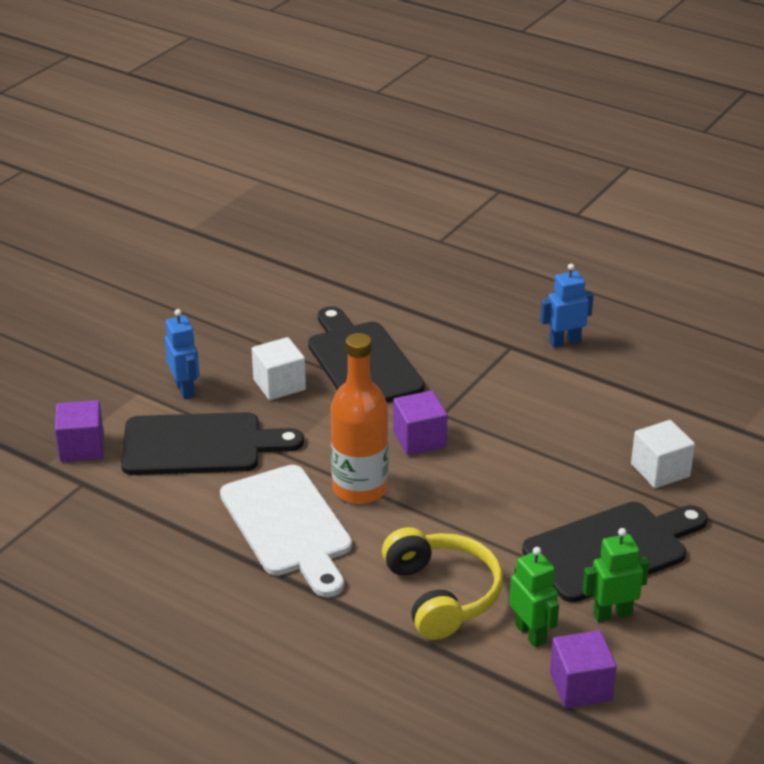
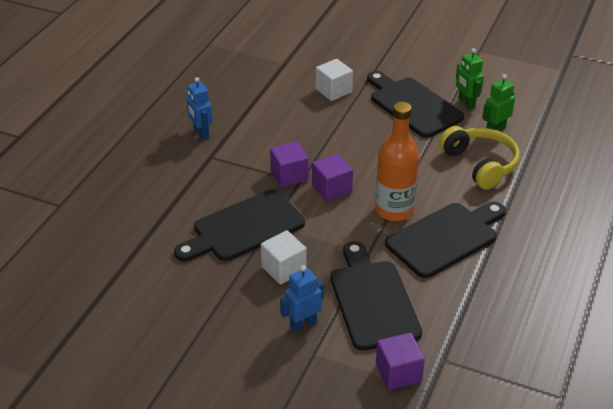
camera: 100 degrees left, 5 degrees up
(288, 526) = (445, 238): white cutting board -> black cutting board
(442, 595) = (480, 164): yellow headphones -> yellow headphones turned 90 degrees clockwise
(580, 686) = (526, 111): purple cube -> purple cube (289, 175)

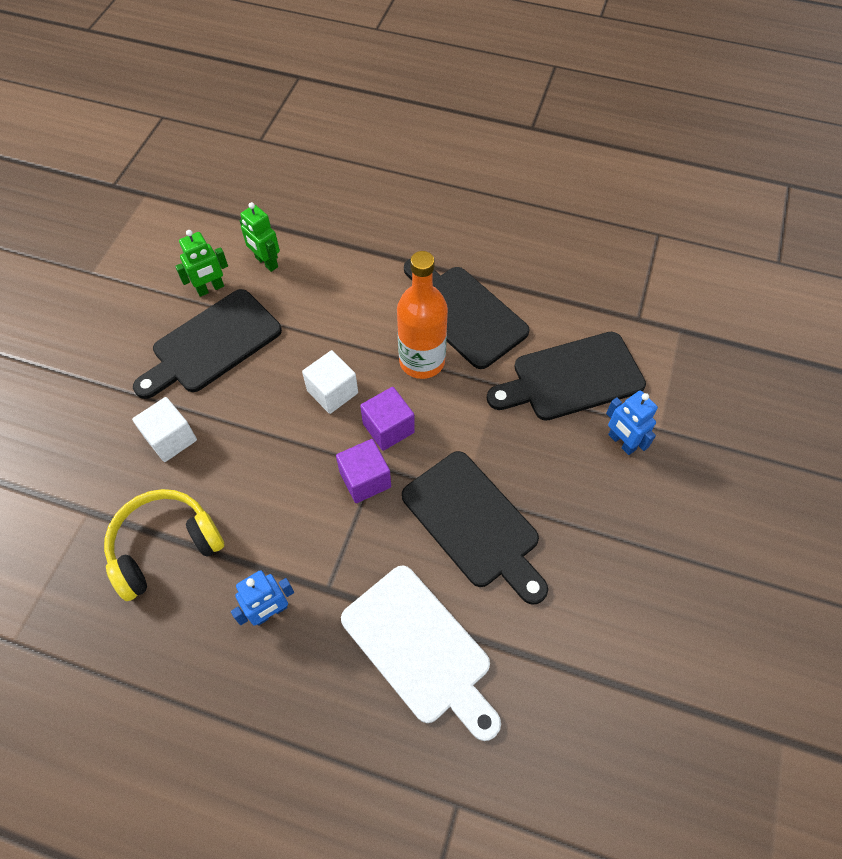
camera: 95 degrees left, 20 degrees up
(159, 195) = (420, 648): none -> white cutting board
(284, 269) = (539, 469): white cube -> white cube (332, 392)
(398, 373) = (664, 353): purple cube -> none
(480, 164) = (333, 279): yellow headphones -> yellow headphones (165, 546)

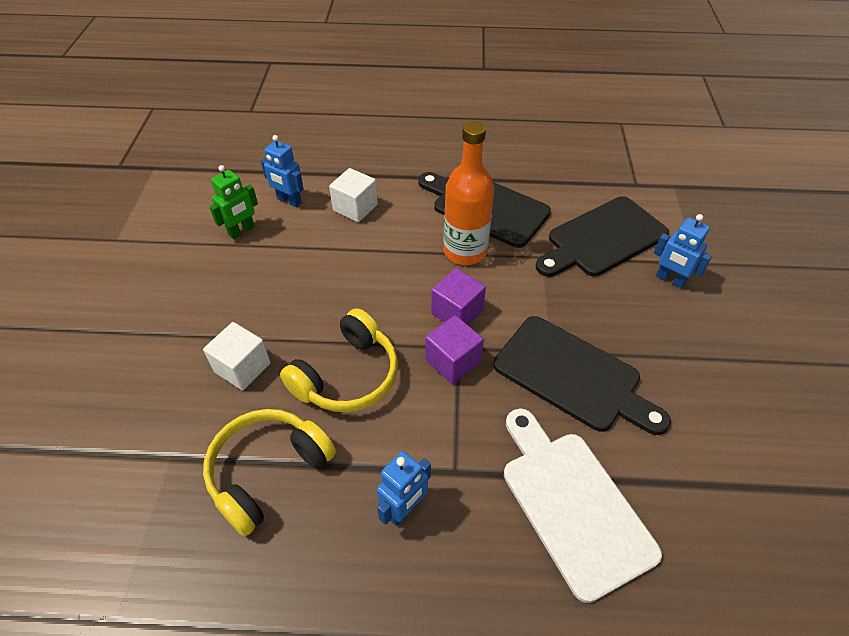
camera: 15 degrees left, 10 degrees down
(212, 344) = (259, 276): black cutting board -> none
(262, 470) = (347, 376): none -> yellow headphones
(266, 262) = (289, 201): green robot -> blue robot
(332, 392) = (391, 293): white cube -> white cube (355, 207)
(420, 648) = (572, 504): white cutting board -> white cutting board turned 150 degrees counterclockwise

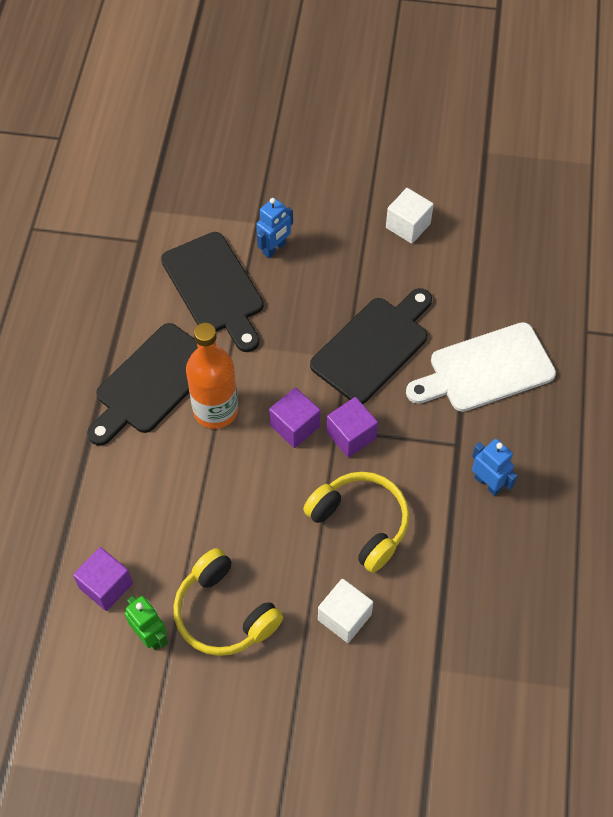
camera: 85 degrees left, 10 degrees up
(268, 472) = (453, 586): yellow headphones -> yellow headphones (224, 613)
(289, 201) = (106, 586): blue robot -> purple cube
(355, 207) = (130, 513): white cube -> white cube (408, 226)

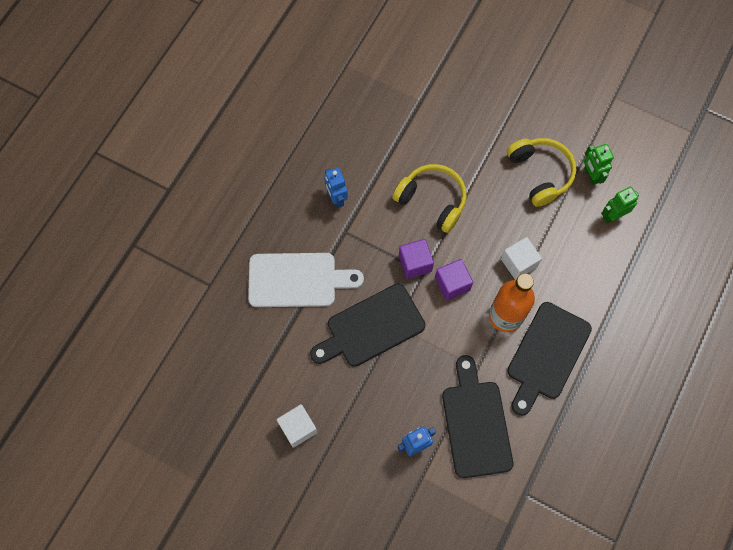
camera: 160 degrees left, 10 degrees up
(106, 586) = (613, 216): purple cube -> green robot
(152, 383) = (547, 355): black cutting board -> black cutting board turned 150 degrees clockwise
(344, 617) = (465, 146): white cube -> white cube (518, 263)
(360, 523) = (432, 200): yellow headphones -> yellow headphones turned 150 degrees clockwise

